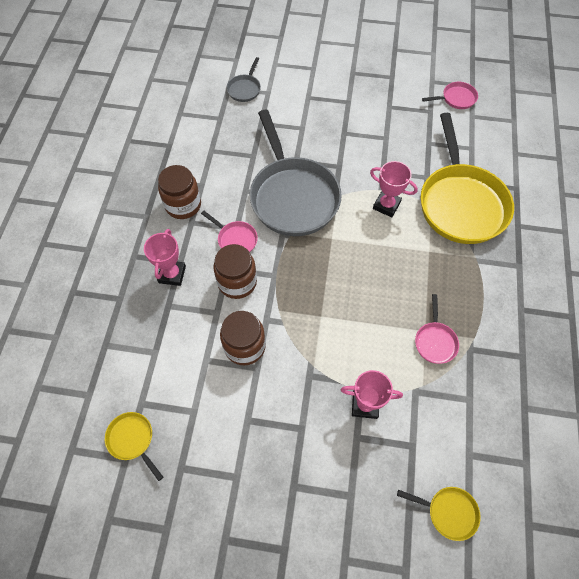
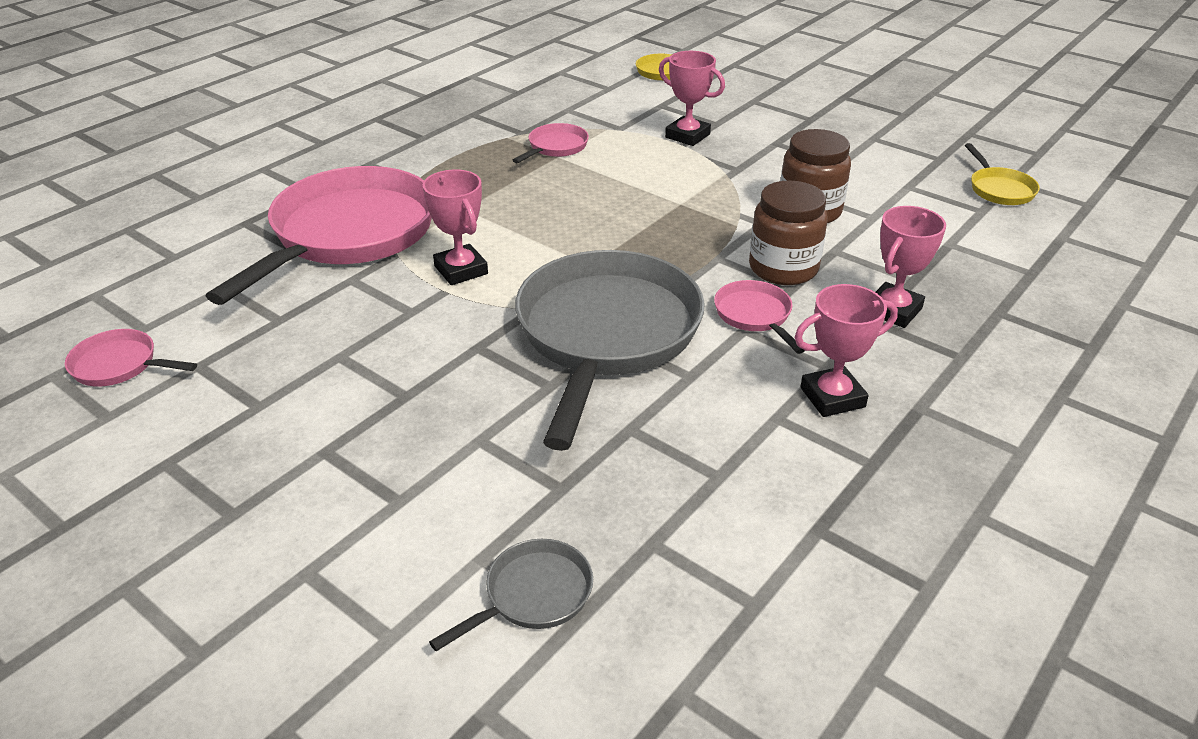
camera: 150 degrees left, 25 degrees down
(183, 205) = (832, 397): brown jar -> pink trophy
(460, 203) = (348, 235): yellow pan -> pink pan

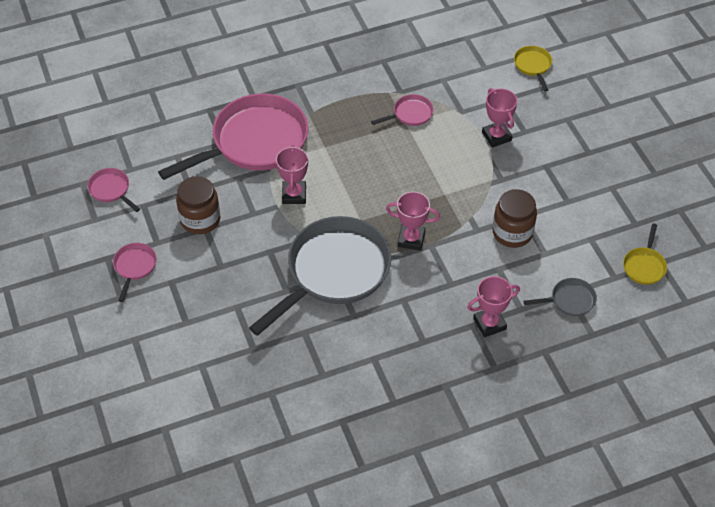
camera: 30 degrees right, 15 degrees up
(533, 595) = (210, 392): grey pan -> grey pan (569, 300)
(755, 315) = (416, 294): pink pan -> pink pan (134, 267)
(783, 268) = (458, 269): brown jar -> brown jar (200, 220)
(832, 397) = (409, 360): pink trophy -> pink trophy (411, 239)

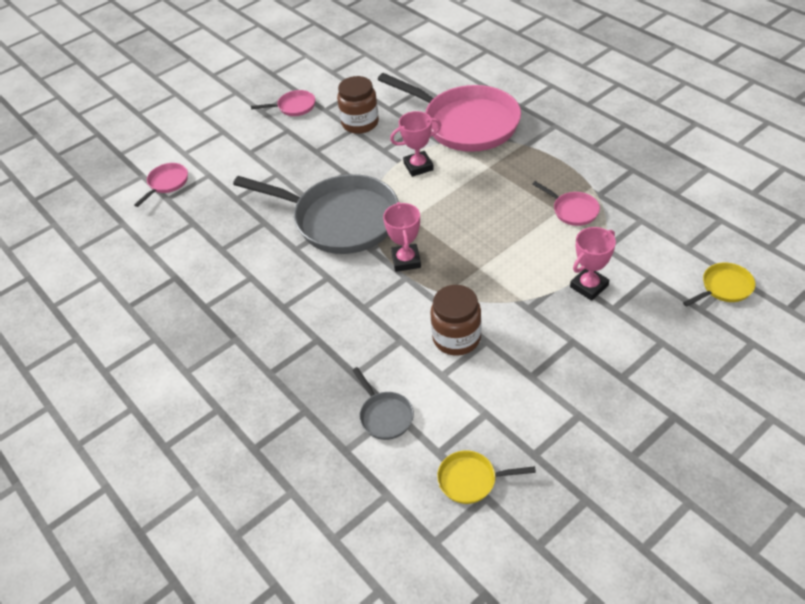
camera: 75 degrees right, 5 degrees down
(111, 190) = (366, 69): pink pan -> pink pan (167, 183)
(489, 324) = (324, 352): pink trophy -> none

